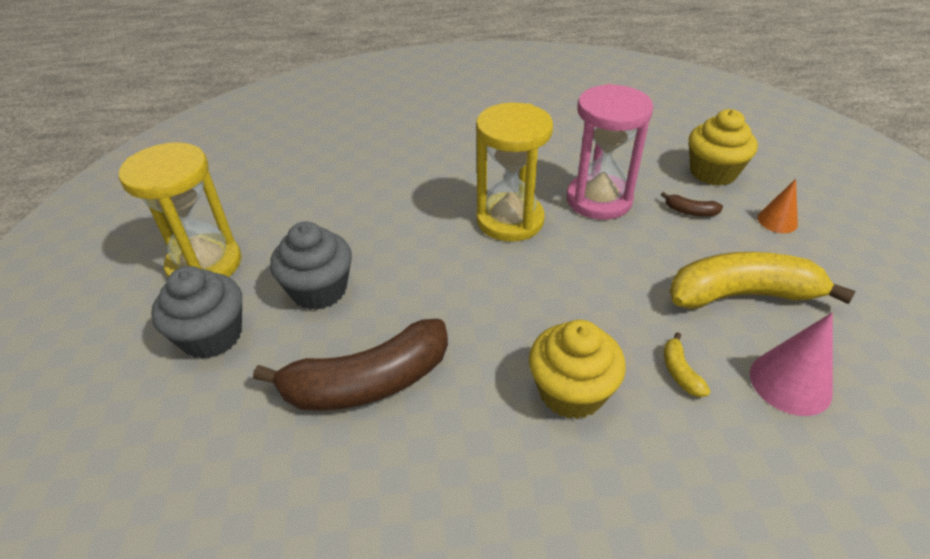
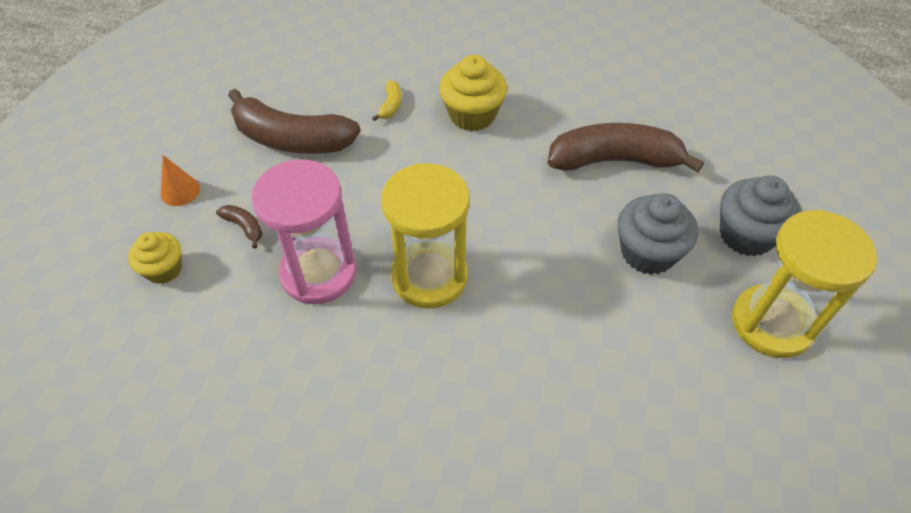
camera: 160 degrees left, 10 degrees up
(713, 172) = (164, 269): yellow cupcake -> yellow cupcake, size x0.65
(742, 295) = (292, 139): yellow banana -> brown banana
(790, 383) = (327, 81): pink cone -> none

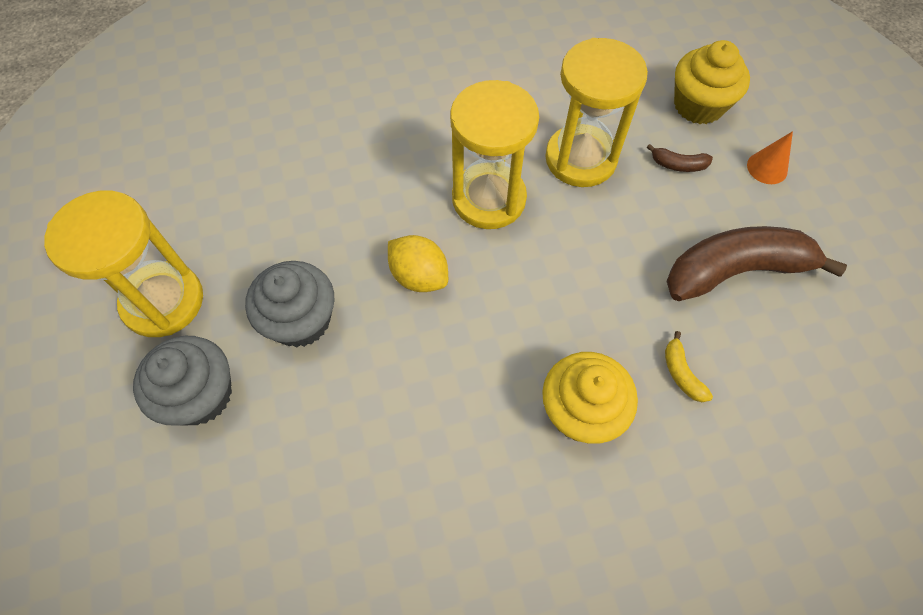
camera: 150 degrees right, 10 degrees up
(164, 269) = (698, 105): yellow cupcake -> yellow cupcake, size x1.55
(318, 273) = (580, 159): pink hourglass -> yellow hourglass
(532, 242) = (419, 276): none -> yellow lemon
(614, 161) = (379, 428): brown banana -> none

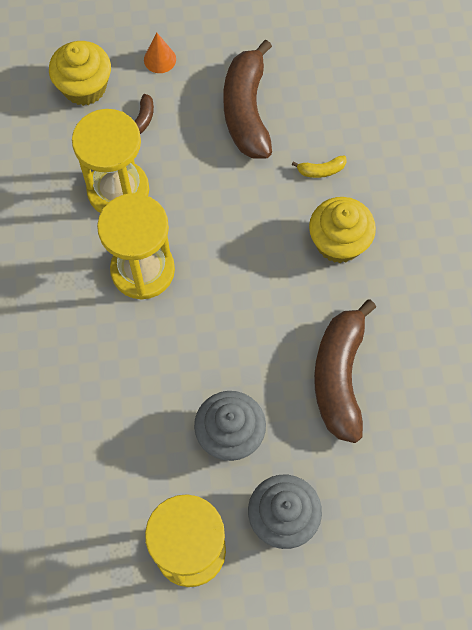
camera: 80 degrees left, 5 degrees up
(388, 438) = (339, 377): none -> brown banana
(419, 276) = (207, 337): yellow lemon -> none

